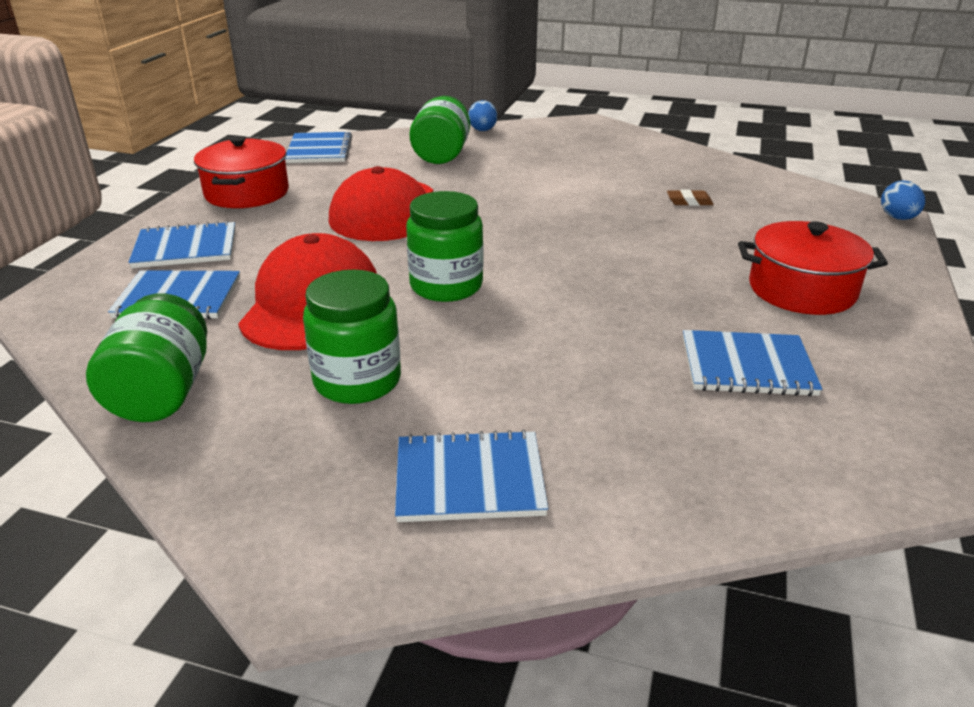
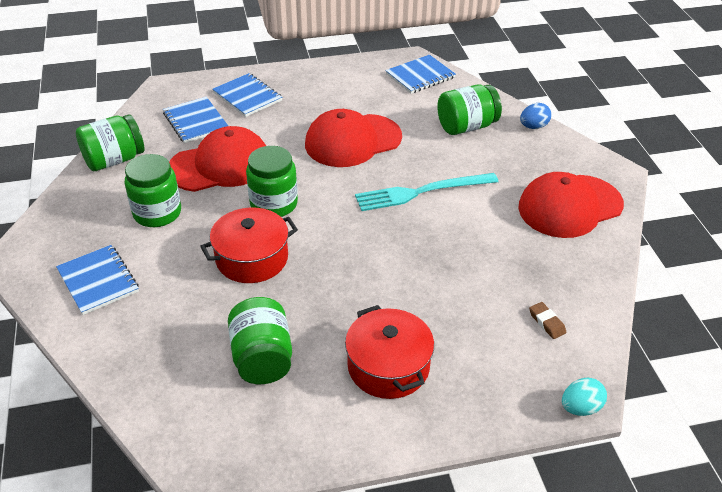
camera: 60 degrees right, 10 degrees up
(247, 193) = (331, 81): red pot -> red pot (252, 258)
(524, 201) = (421, 192): none -> turquoise fork
(618, 149) = (570, 206): none -> red cap
(689, 202) = (497, 273): brown eraser -> brown eraser (547, 322)
(747, 366) = (262, 358): blue notebook -> green jar
(898, 218) = (580, 408): blue egg -> turquoise egg

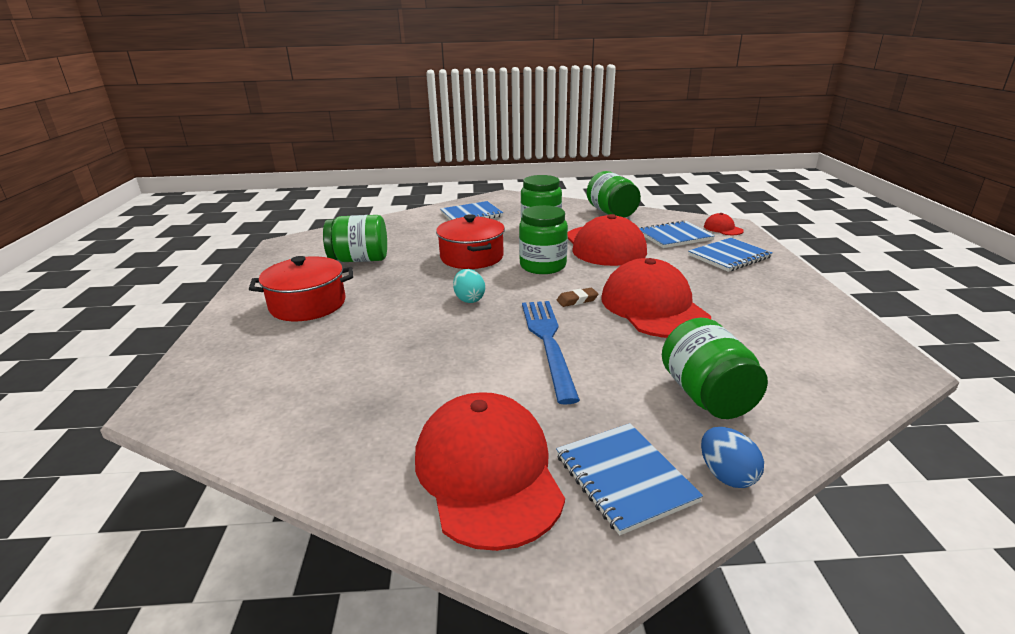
camera: 100 degrees right, 15 degrees down
(175, 93) = (723, 228): none -> red cap
(420, 76) = (845, 369): blue notebook -> blue notebook (624, 478)
(421, 192) = (548, 342): turquoise fork -> blue fork
(547, 322) = (282, 401): brown eraser -> brown eraser (577, 300)
(580, 408) = (154, 402): turquoise egg -> turquoise egg (469, 299)

